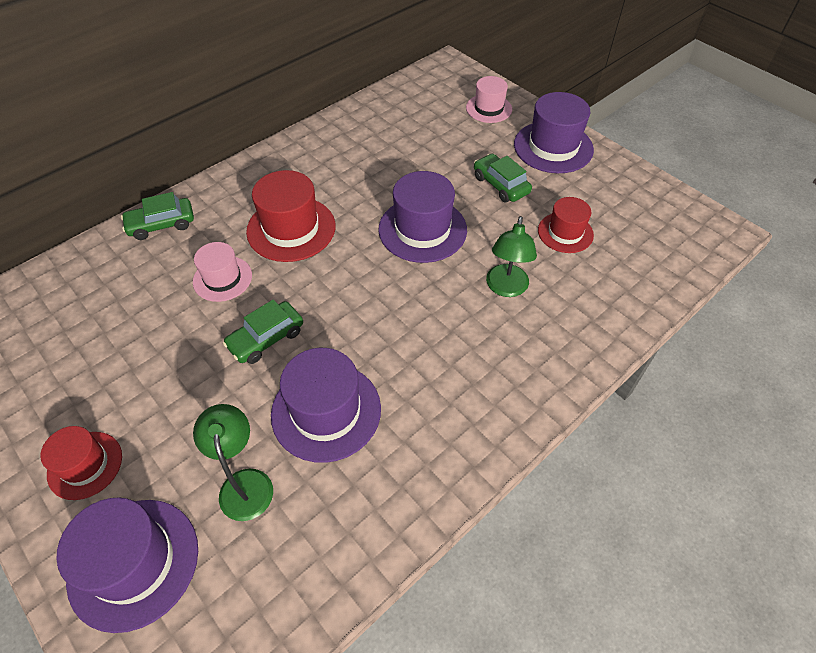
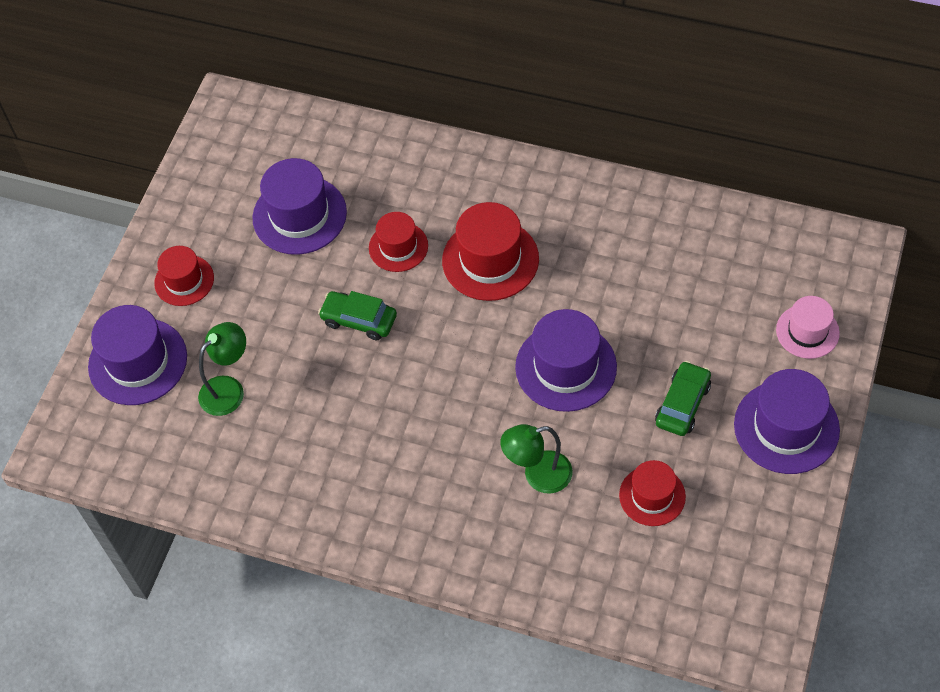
camera: 65 degrees right, 5 degrees up
(161, 224) = (425, 159): green car -> none
(222, 278) = (398, 247): pink hat -> red hat
(326, 411) = (319, 405): purple hat -> purple hat (299, 215)

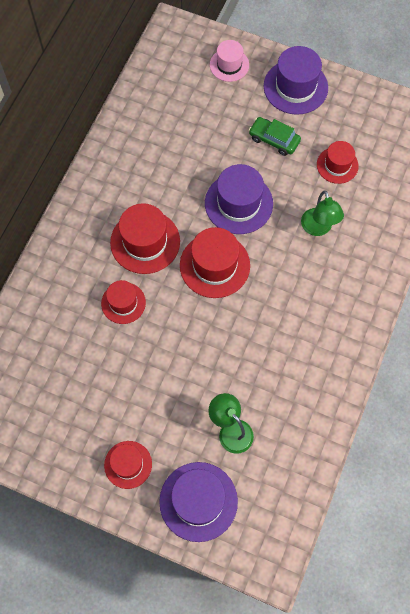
camera: 90 degrees left, 10 degrees up
(299, 215) = (81, 373): purple hat -> none
(359, 320) = (183, 334): green car -> none
(464, 346) = (214, 265): none -> red hat

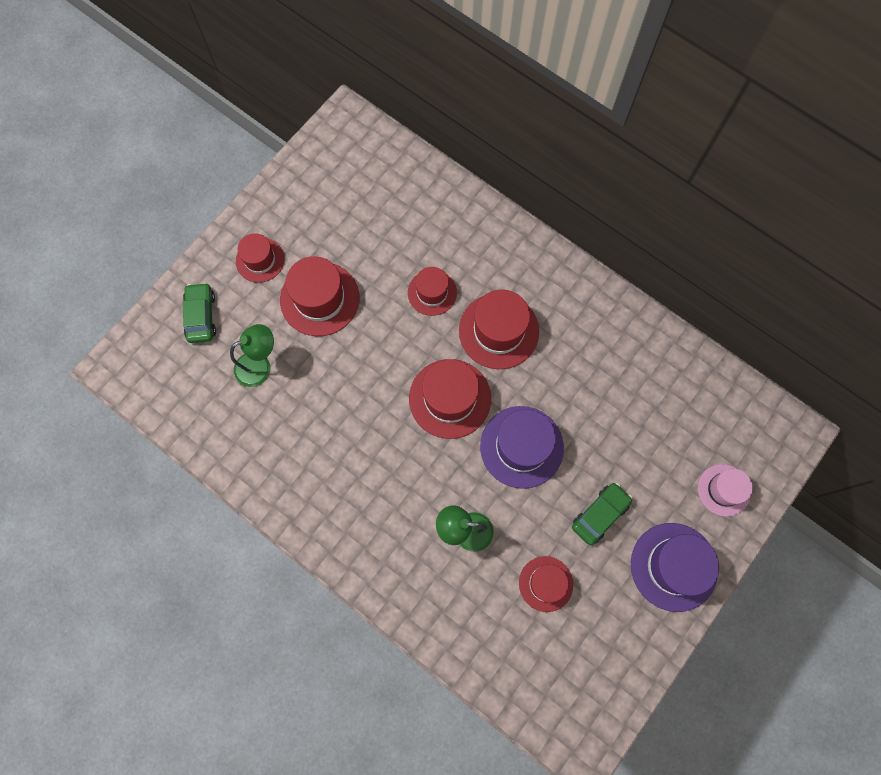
camera: 105 degrees right, 5 degrees up
(153, 397) = (319, 299): none -> red hat
(198, 501) = (201, 316): purple hat -> green car

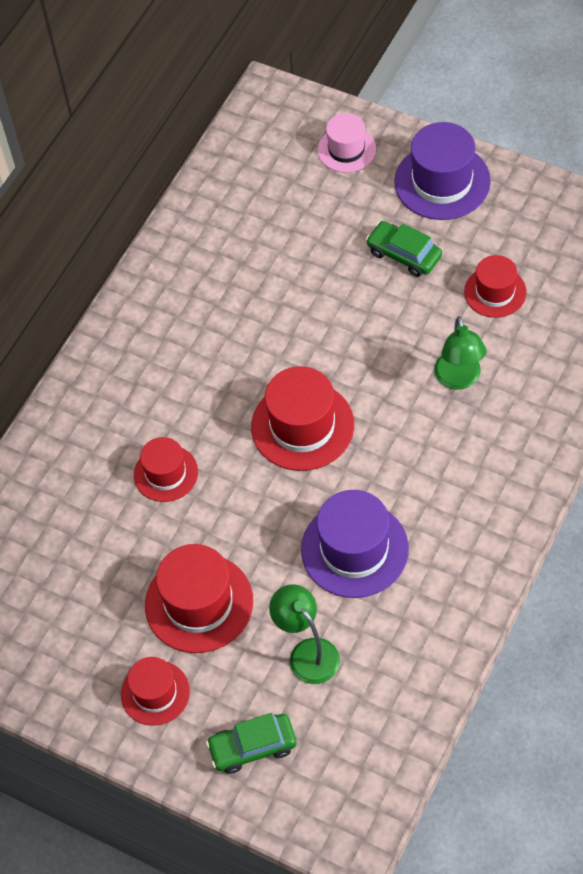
camera: 95 degrees left, 15 degrees down
(498, 331) = (204, 391): red hat -> none
(521, 447) = (344, 341): purple hat -> purple hat (354, 549)

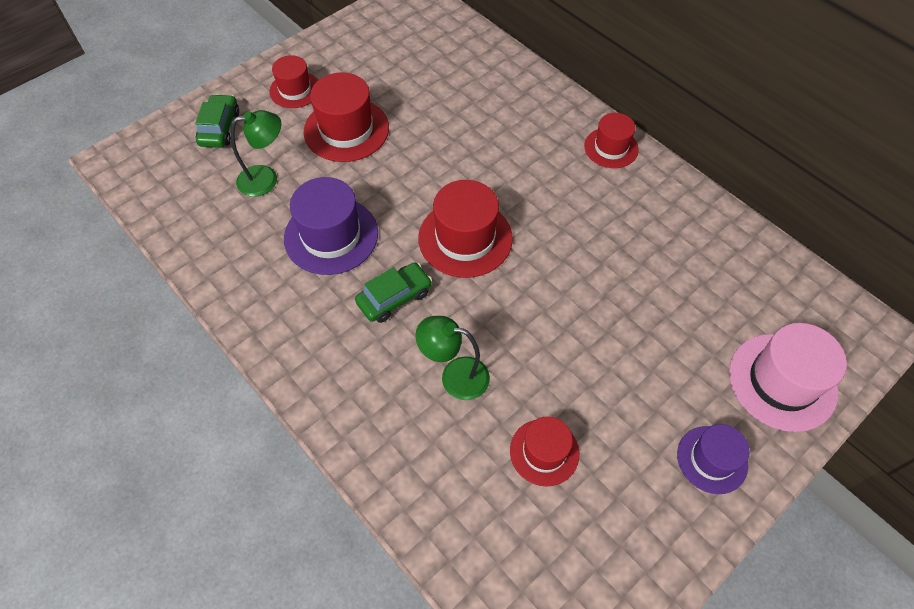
camera: 105 degrees right, 0 degrees up
(166, 473) = (466, 140): red hat -> red hat (611, 148)
(346, 149) = (782, 381): pink hat -> pink hat, size x1.61
(404, 254) = (623, 384): green car -> green car (394, 297)
(442, 181) = (712, 459): purple hat -> purple hat, size x0.62

